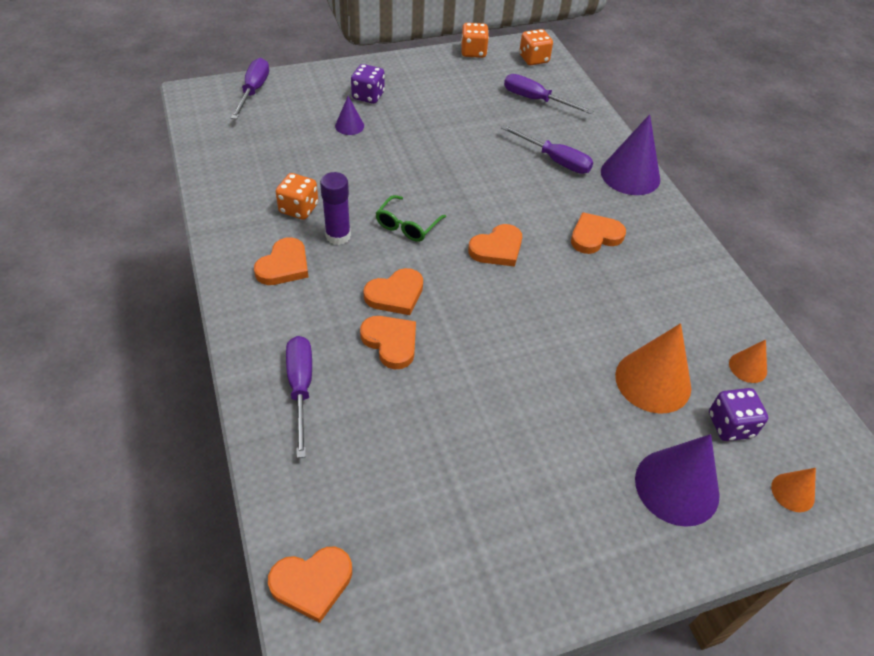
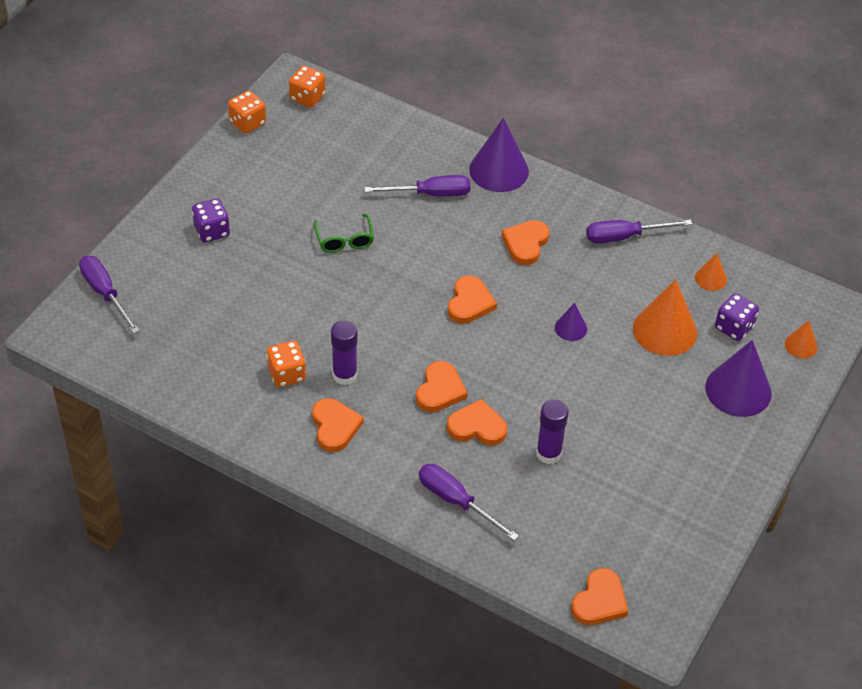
camera: 40 degrees left, 0 degrees up
(349, 126) = (233, 271): purple cone -> purple cone (570, 328)
(407, 225) = (385, 329): green glasses -> green glasses (344, 239)
(425, 408) = (548, 453): none -> purple glue stick
(535, 100) = (355, 142): purple screwdriver -> purple screwdriver (624, 237)

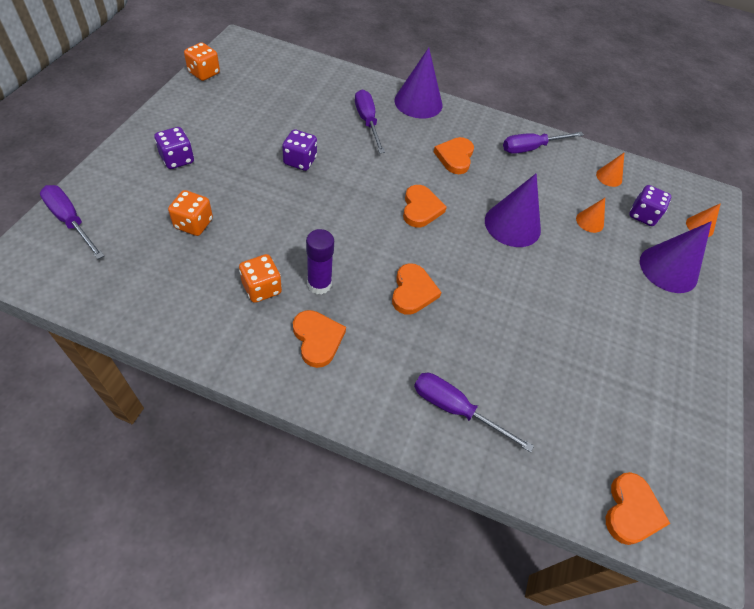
camera: 15 degrees left, 5 degrees up
(307, 97) = (253, 54): orange dice -> orange dice (194, 224)
(344, 239) = (300, 161): green glasses -> purple dice
(430, 194) = (367, 122): purple screwdriver -> purple screwdriver turned 90 degrees counterclockwise
(477, 427) = (456, 325): orange heart -> none
(548, 453) = (529, 346): purple glue stick -> none
(570, 328) = (512, 225): purple cone -> purple cone, size x1.97
(665, 330) = (590, 221): orange cone -> orange cone, size x0.51

